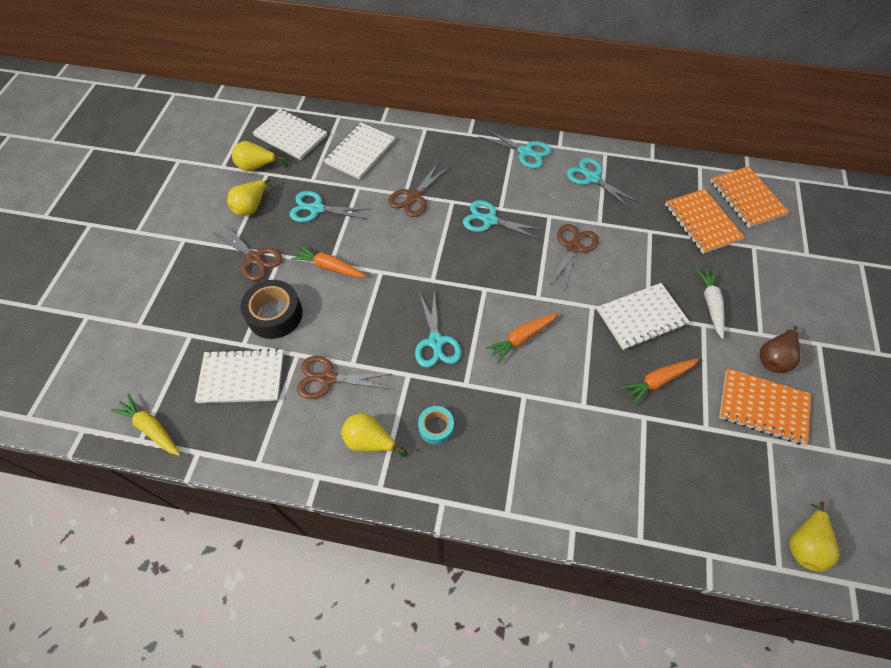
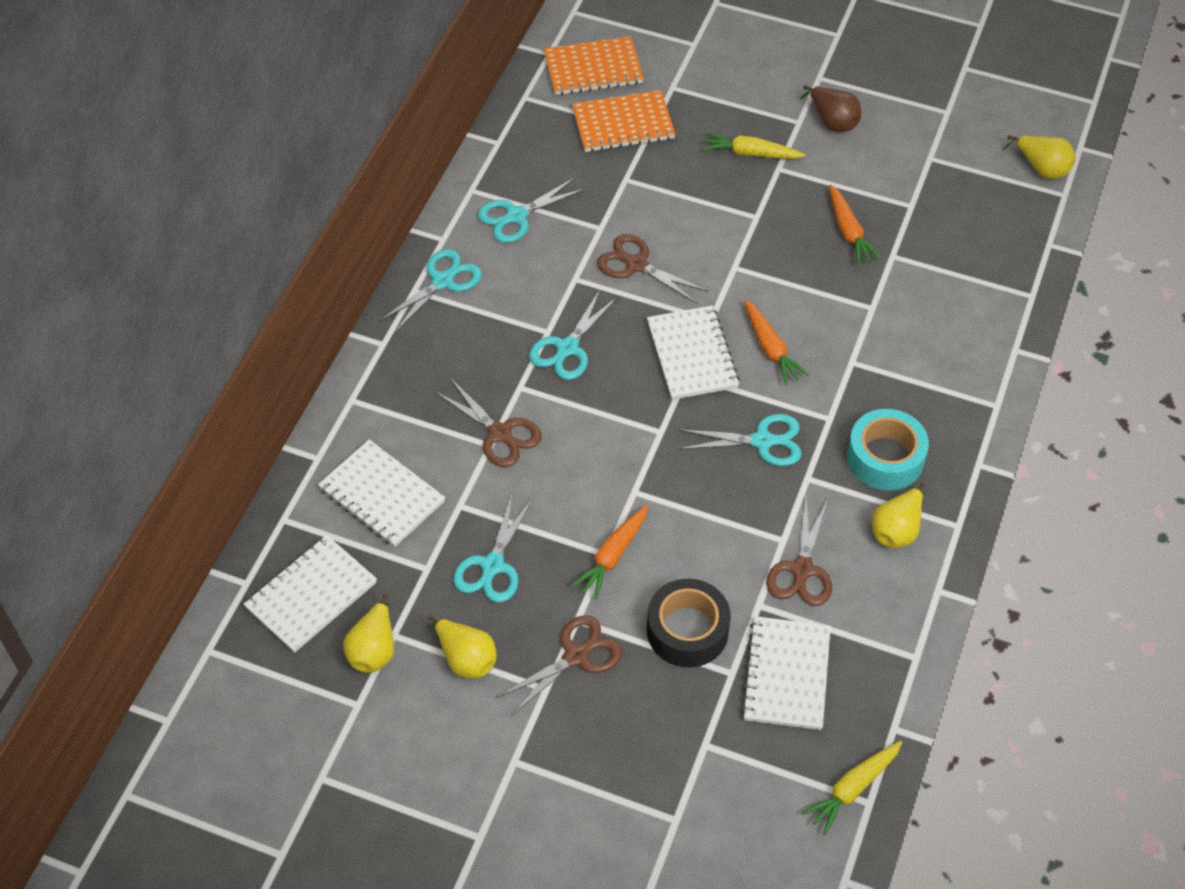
camera: 80 degrees left, 5 degrees down
(436, 427) = (885, 458): turquoise tape -> turquoise tape, size x1.73
(641, 317) = (759, 223): white notebook -> white notebook (692, 355)
(710, 304) = (750, 153): white carrot -> yellow carrot
(763, 407) = (892, 151): orange notebook -> none

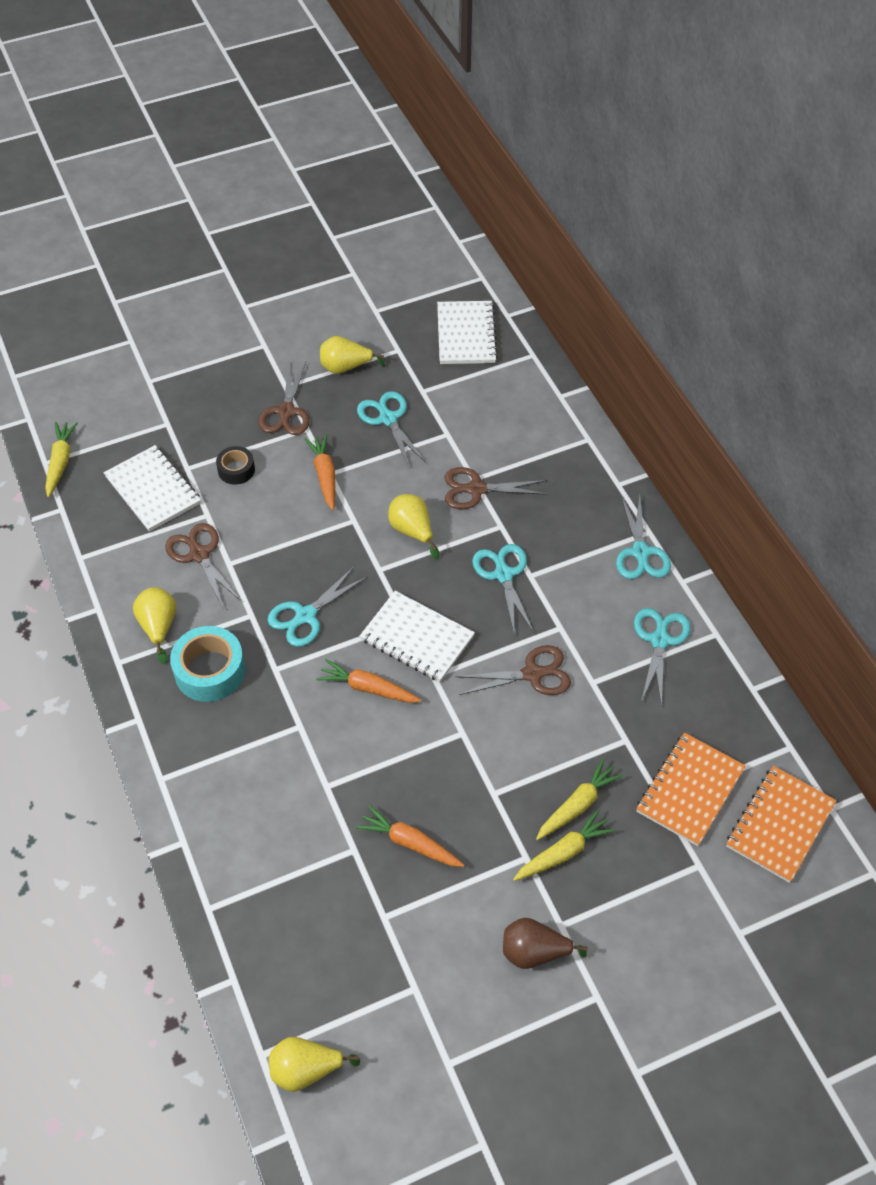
camera: 135 degrees right, 0 degrees up
(374, 650) = (399, 337): yellow pear -> yellow pear (412, 531)
(382, 495) = (497, 405): white notebook -> none
(687, 630) = (236, 470): black tape -> black tape, size x0.58
(708, 169) = (577, 805): none -> yellow carrot

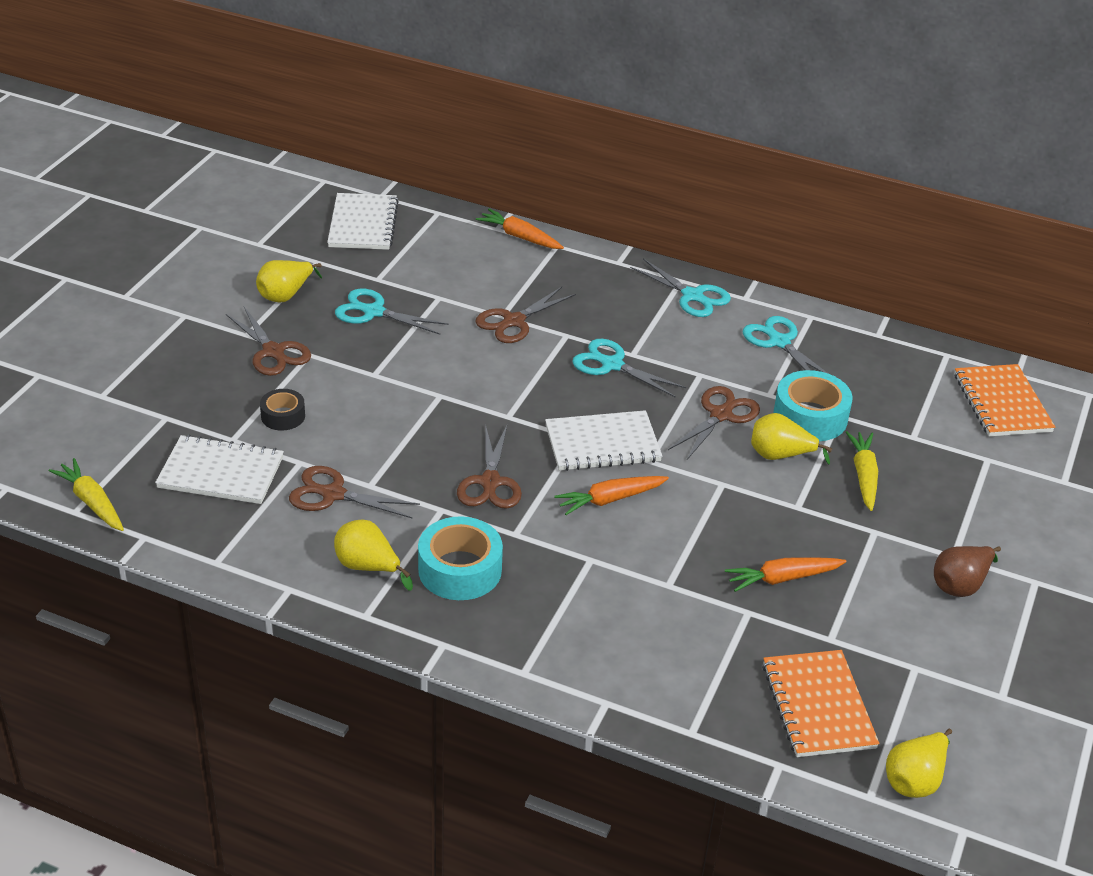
camera: 45 degrees left, 15 degrees down
(306, 616) = (490, 482): turquoise scissors -> brown scissors
(325, 475) = (371, 378): orange carrot -> orange carrot (519, 237)
(412, 531) = (500, 376): yellow pear -> yellow pear (780, 455)
(466, 335) = (363, 224): white notebook -> white notebook turned 45 degrees clockwise
(563, 852) = (894, 511): yellow carrot -> none
(600, 724) = (810, 417): none -> turquoise tape
(690, 790) = (921, 419): orange notebook -> orange notebook (818, 706)

